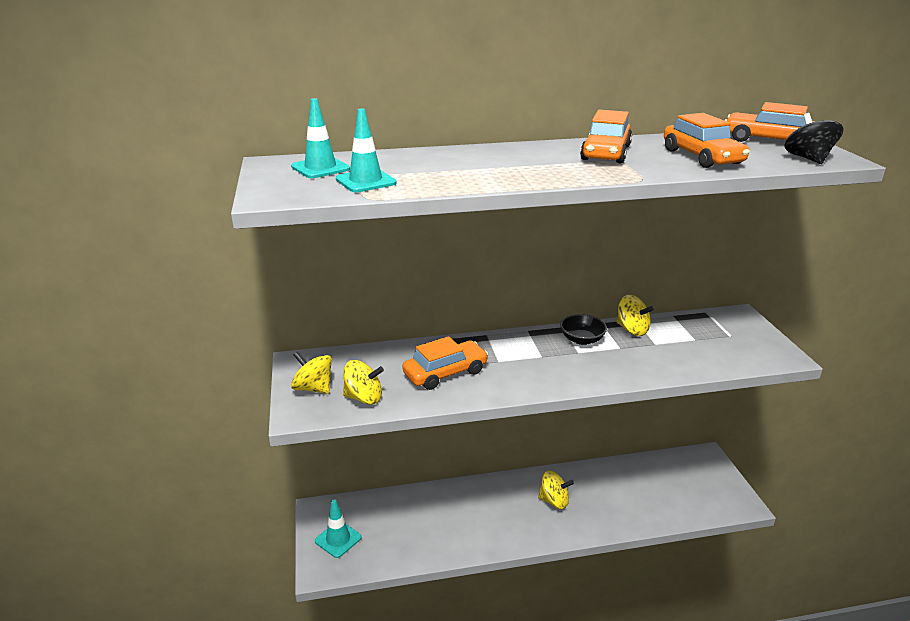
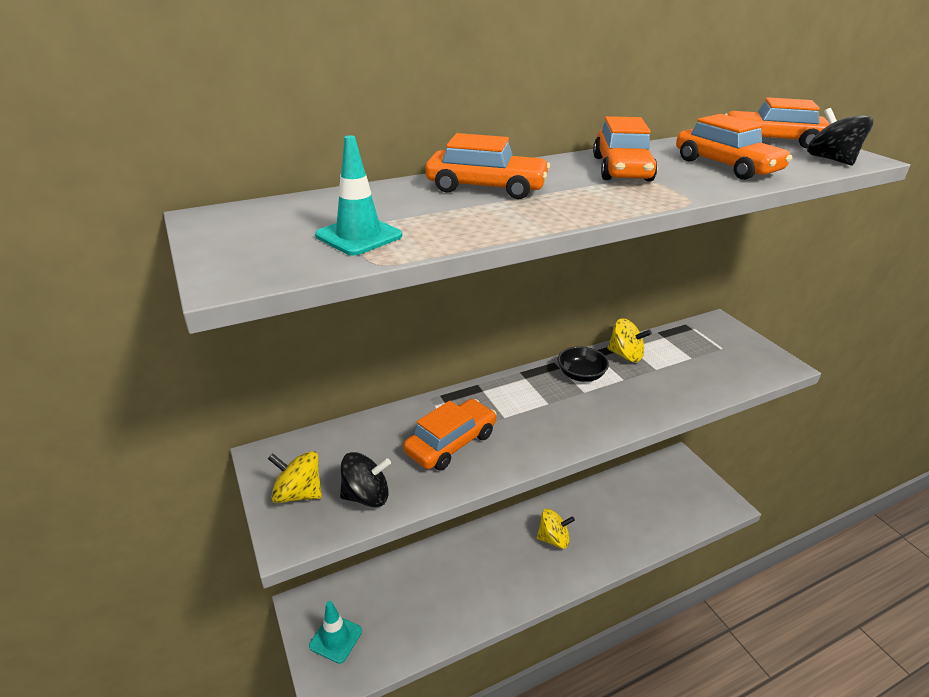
camera: 15 degrees left, 5 degrees up
(320, 168) = (284, 220): turquoise traffic cone -> none
(364, 398) = (366, 496): yellow spinning top -> black spinning top
(482, 158) = (486, 187): none -> orange car

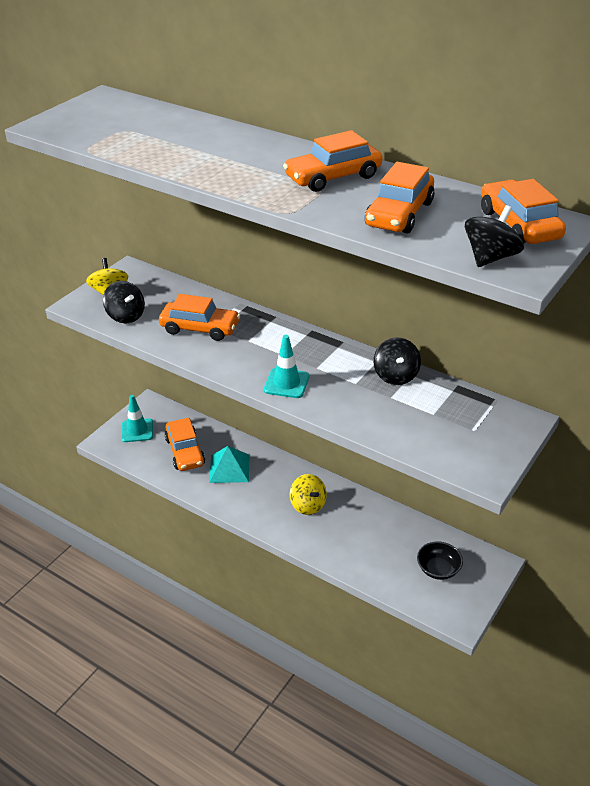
camera: 60 degrees right, 5 degrees up
(359, 236) = (116, 135): turquoise traffic cone -> turquoise traffic cone (286, 383)
(463, 577) = (229, 468): none -> turquoise pyramid
(486, 187) = (233, 144): orange car -> orange car (185, 452)
(581, 375) = (339, 360): black bowl -> black bowl (438, 569)
(625, 355) = (396, 376): yellow spinning top -> black spinning top

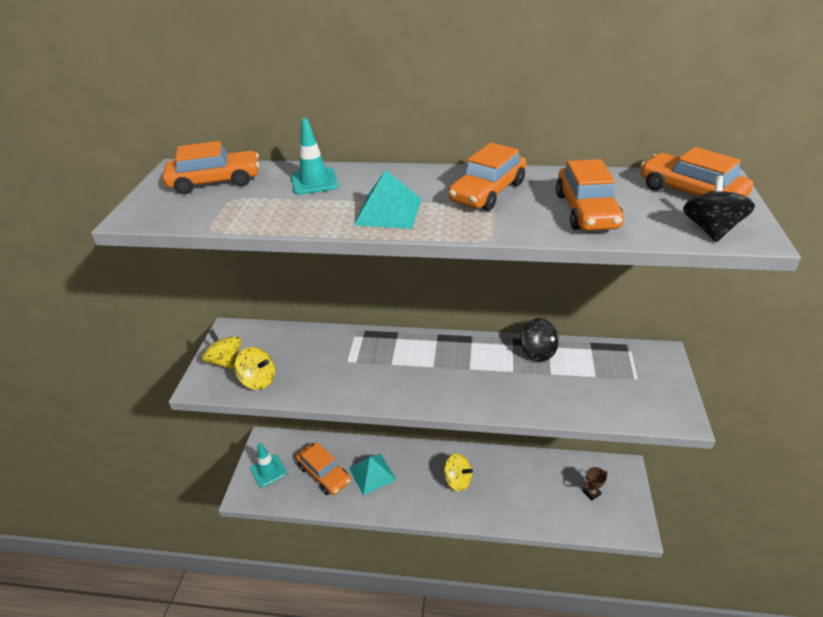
camera: 25 degrees left, 0 degrees up
(126, 316) = (258, 380): black spinning top -> yellow spinning top
(200, 328) = (339, 367): orange car -> orange car (215, 181)
(232, 171) = (388, 211): none -> turquoise pyramid
(286, 383) = (456, 394): turquoise traffic cone -> turquoise traffic cone (314, 181)
(438, 569) = (591, 493): black bowl -> brown trophy

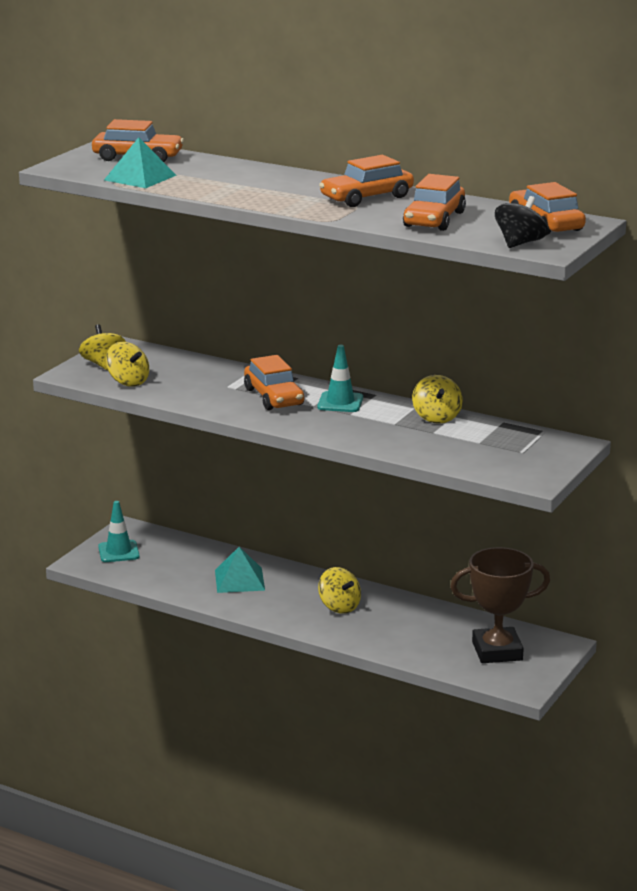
camera: 20 degrees right, 15 degrees down
(314, 181) = (223, 170): turquoise traffic cone -> turquoise traffic cone (340, 402)
(324, 474) = (182, 568): orange car -> orange car (273, 397)
(388, 211) = (267, 195): turquoise pyramid -> turquoise pyramid (140, 177)
(538, 352) = (436, 417): black spinning top -> yellow spinning top
(591, 493) = (497, 651): brown trophy -> brown trophy, size x2.46

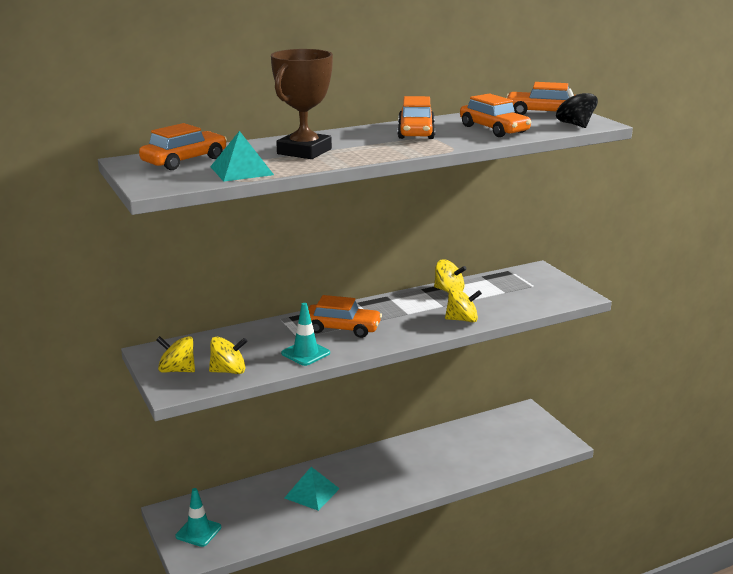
camera: 55 degrees left, 0 degrees up
(339, 607) = (397, 467): yellow spinning top -> yellow spinning top (462, 319)
(340, 402) = (383, 310): turquoise traffic cone -> turquoise traffic cone (305, 353)
(497, 651) = (513, 434): brown trophy -> brown trophy (304, 151)

